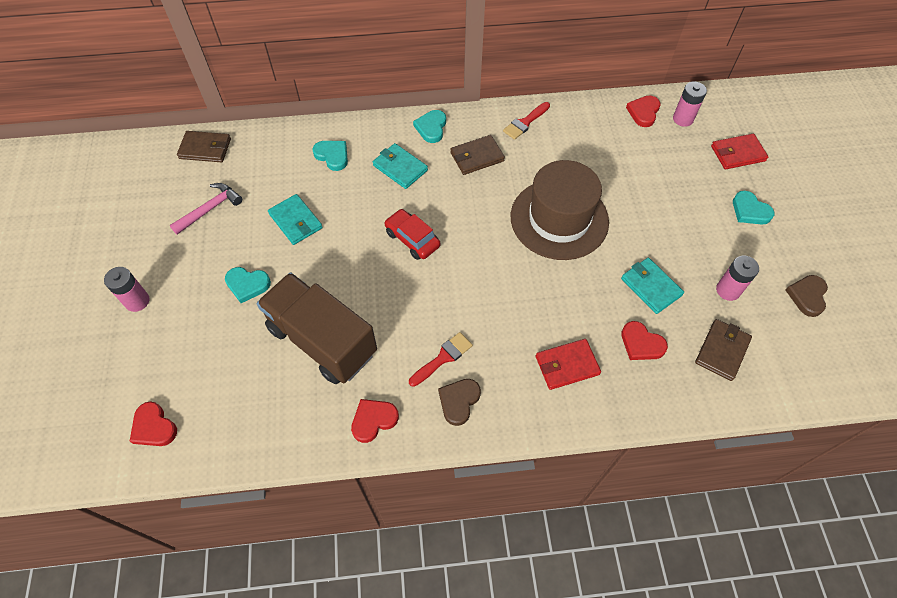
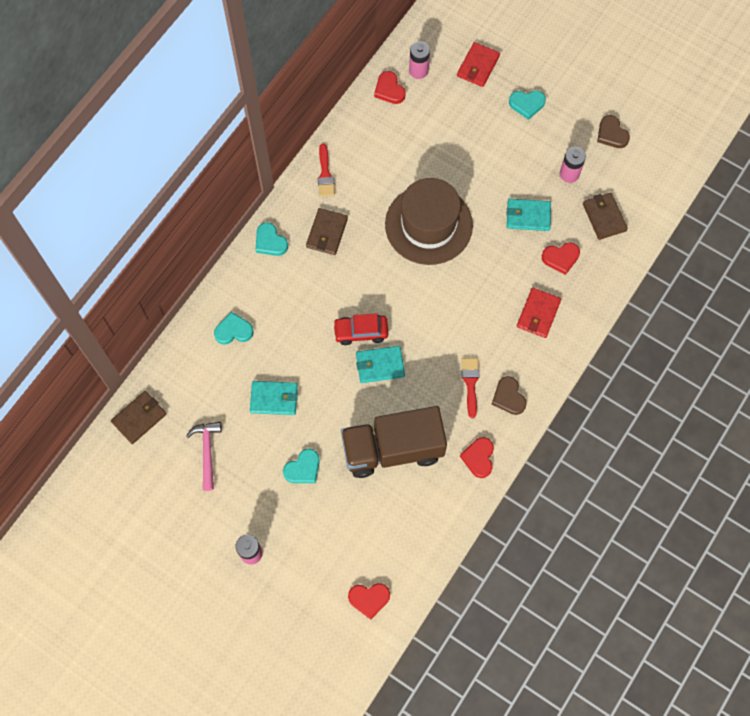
camera: 50 degrees left, 10 degrees up
(400, 168) = (289, 292): turquoise wallet -> turquoise wallet (380, 365)

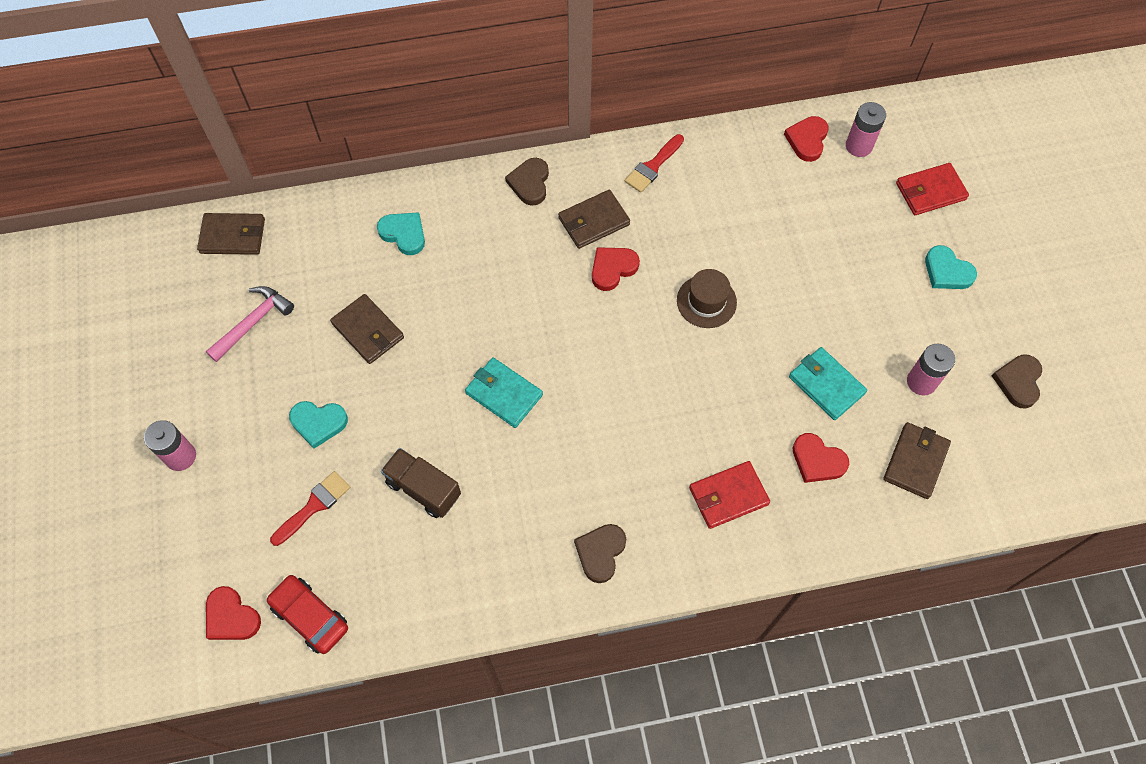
camera: 45 degrees right, 5 degrees down
(270, 242) = (530, 183): turquoise heart -> brown heart
(274, 399) = (368, 331): turquoise wallet -> brown wallet
(361, 332) = (521, 344): red car -> red car (310, 617)
(392, 449) = (423, 489): brown truck -> brown truck, size x0.53
(428, 225) = (706, 301): brown hat -> brown hat, size x0.48
(470, 383) = (576, 499): red brush -> red brush (314, 506)
(478, 458) = (499, 585): red heart -> red heart (612, 269)

